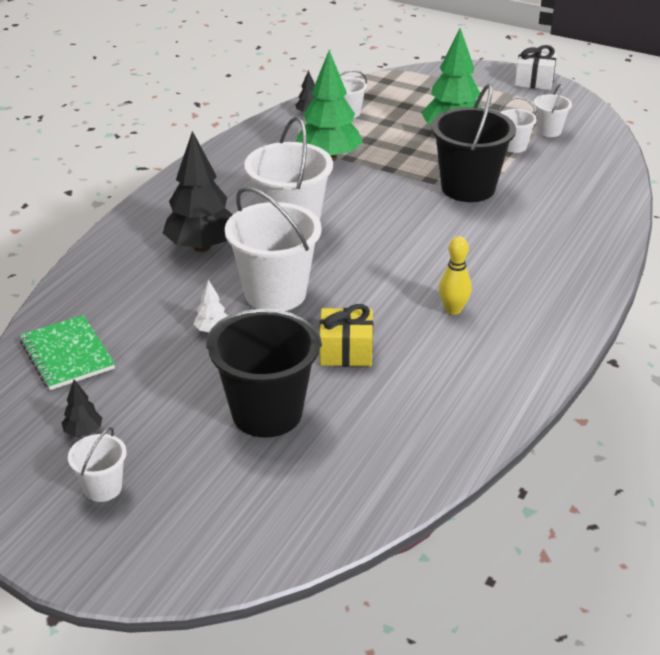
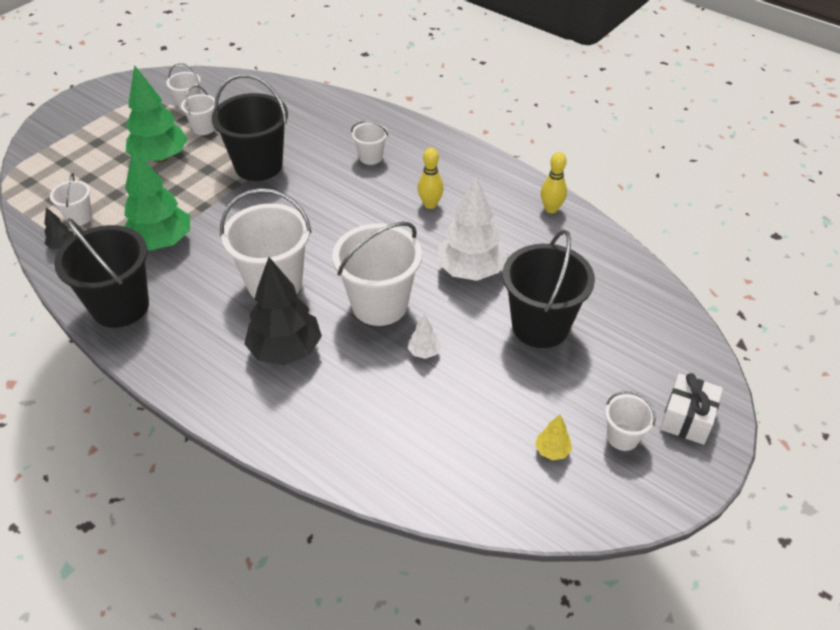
camera: 80 degrees left, 10 degrees up
(67, 355) = (439, 464): green notebook -> none
(83, 432) = (552, 451): black tree -> yellow tree
(241, 155) = (120, 306): none -> black bucket
(346, 351) = (470, 271): yellow gift -> white tree
(487, 411) = (551, 209): none -> yellow bowling pin
(521, 257) = (370, 157): none -> white bucket
(534, 81) = (95, 94): white gift -> white gift (687, 419)

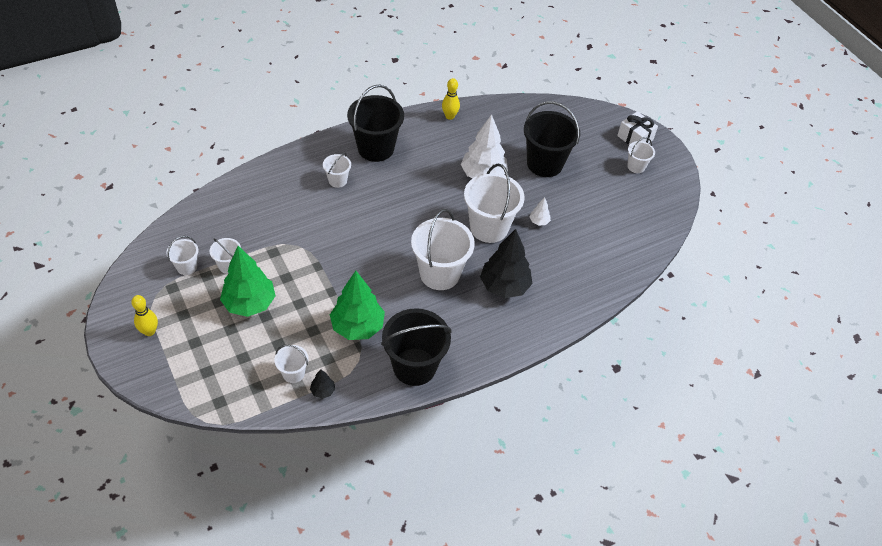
camera: 70 degrees left, 5 degrees up
(258, 165) = (303, 245): black bucket -> black bucket (376, 148)
(430, 204) = (409, 169): yellow bowling pin -> yellow bowling pin (149, 331)
(552, 451) = (633, 197): yellow tree -> none

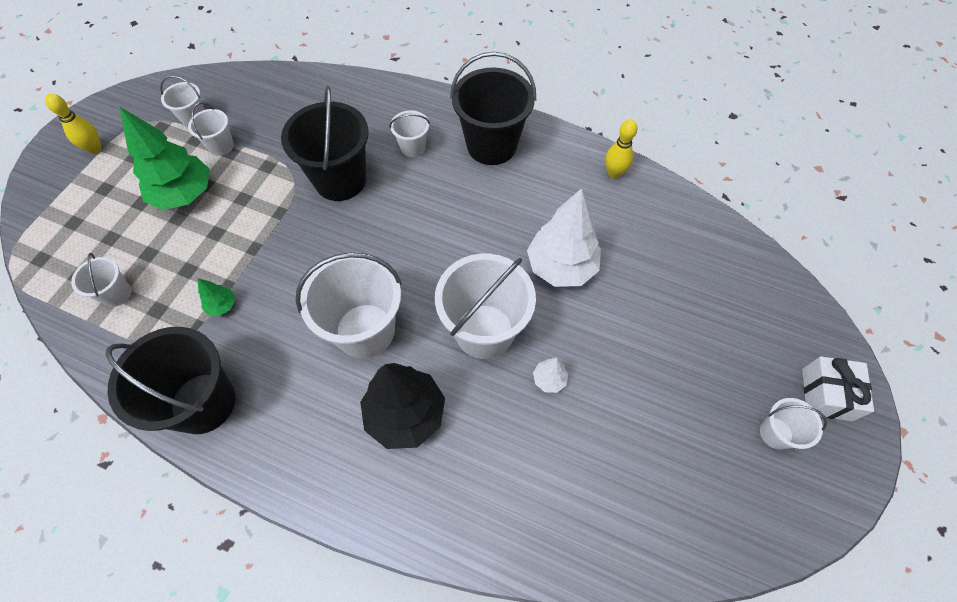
camera: 55 degrees right, 10 degrees up
(323, 391) = (109, 336): black tree -> none
(357, 327) = (222, 306): green tree -> green tree, size x0.44
(544, 164) = (652, 318): black bucket -> black bucket (340, 180)

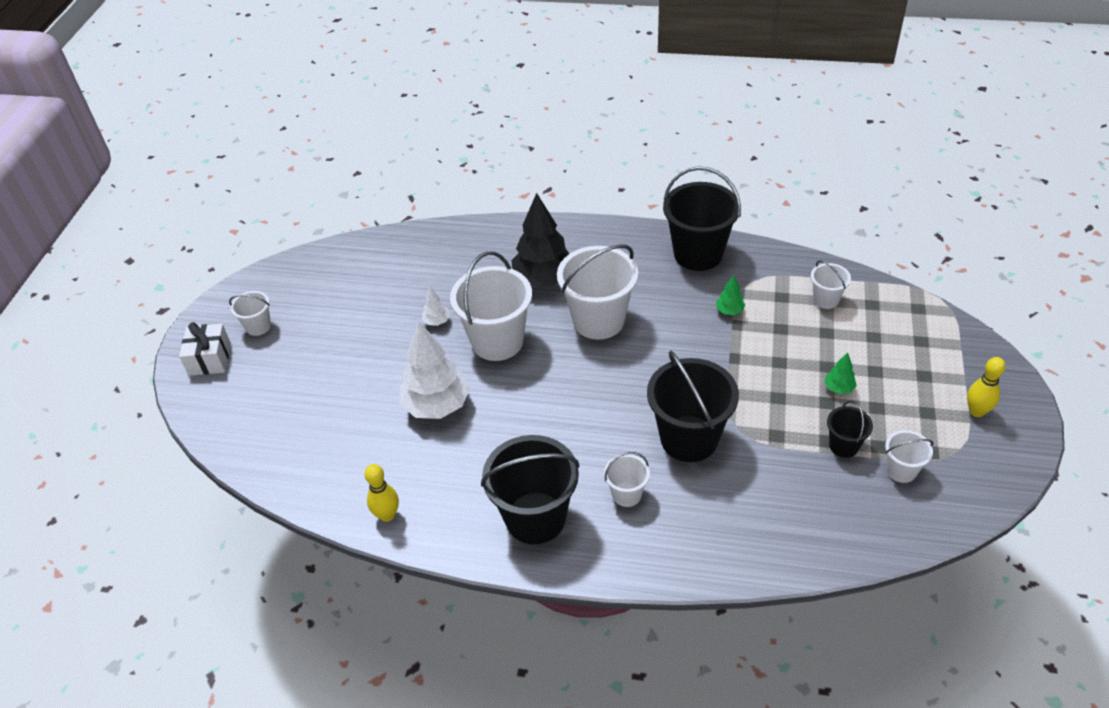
camera: 170 degrees right, 15 degrees down
(185, 194) = (838, 388): green tree -> green tree, size x0.44
(221, 146) = (843, 446): white bucket -> black bucket

